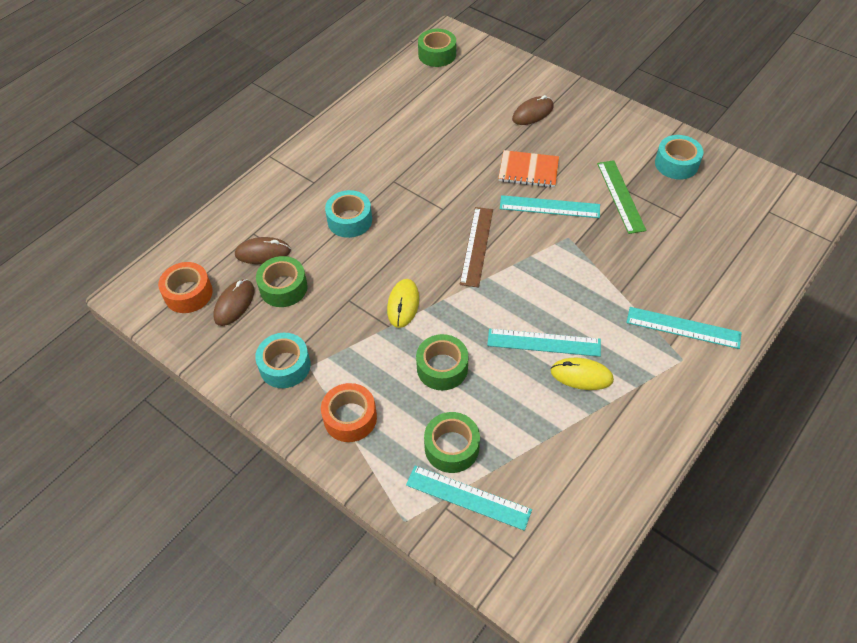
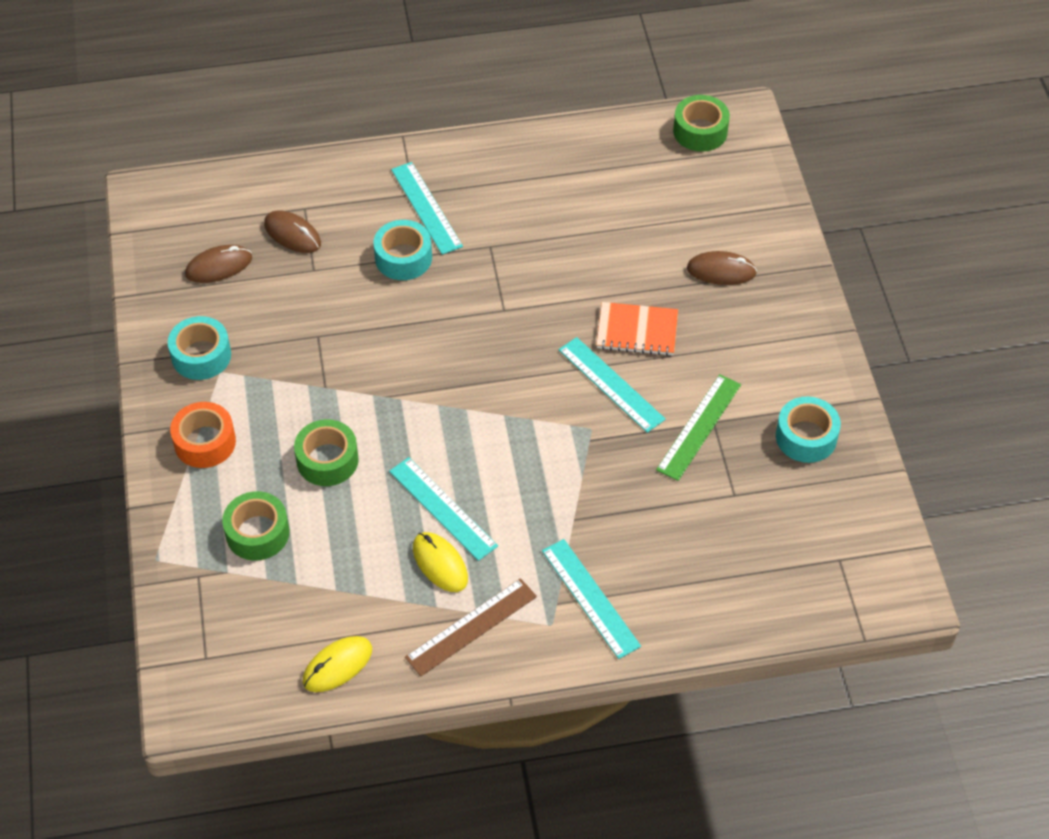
camera: 40 degrees right, 0 degrees up
(188, 293) = (191, 228): orange tape -> none
(283, 288) = (275, 282): green tape -> none
(403, 304) = (359, 376): yellow mouse -> yellow mouse (337, 665)
(468, 497) = (224, 583): turquoise ruler -> turquoise ruler (426, 208)
(476, 246) = (491, 371): brown ruler -> brown ruler (471, 626)
(528, 171) = (637, 331): orange notebook -> orange notebook turned 45 degrees counterclockwise

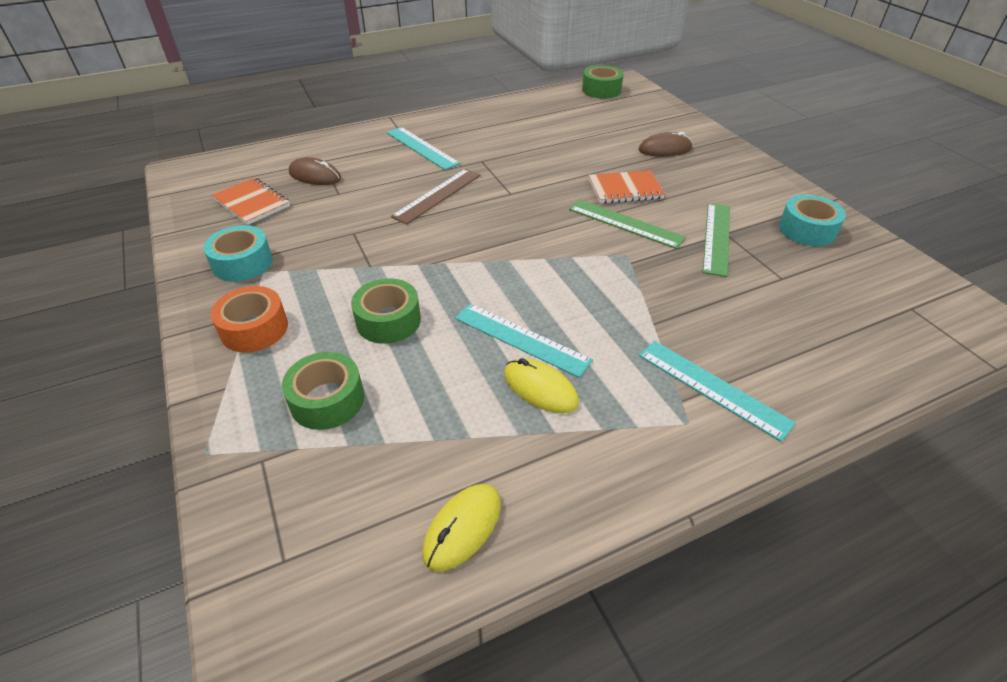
camera: 15 degrees left, 10 degrees down
(219, 266) = (252, 203): brown mouse -> orange notebook
(403, 258) = (414, 176): turquoise tape -> none
(471, 626) = (603, 444): brown ruler -> brown ruler (437, 195)
(611, 384) = (625, 223): turquoise ruler -> green ruler

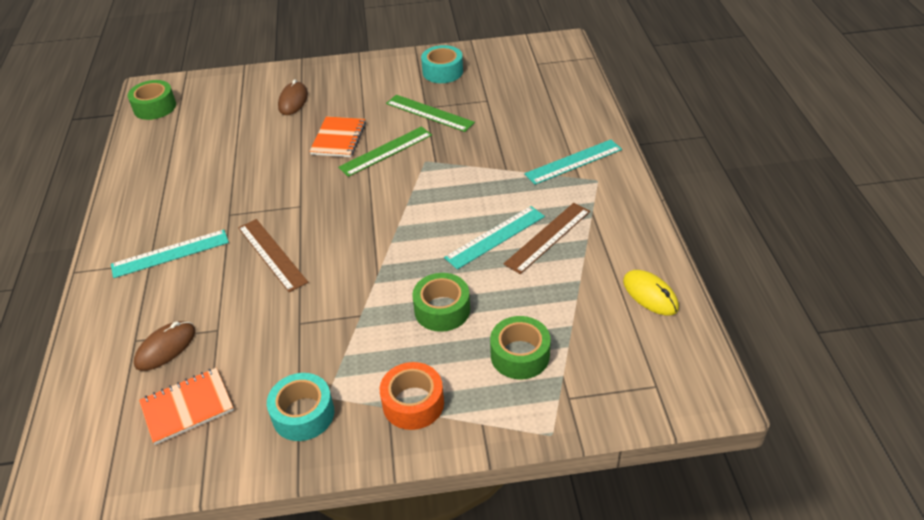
camera: 70 degrees left, 0 degrees up
(540, 388) = (548, 237): yellow mouse -> brown ruler

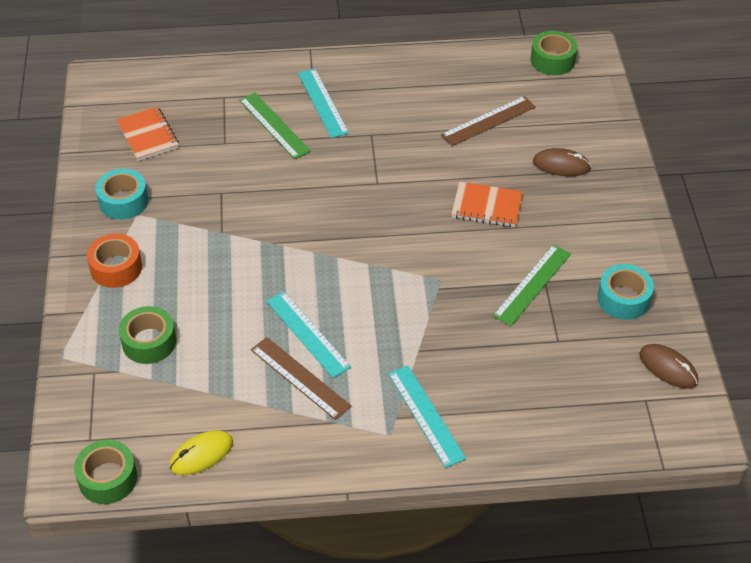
camera: 90 degrees right, 5 degrees up
(166, 348) = (211, 115): brown mouse -> brown mouse (668, 368)
(272, 254) = (310, 168): brown ruler -> brown ruler (488, 121)
(386, 151) = (460, 246): green ruler -> green ruler (274, 125)
(442, 310) = (216, 289): green tape -> green tape (107, 478)

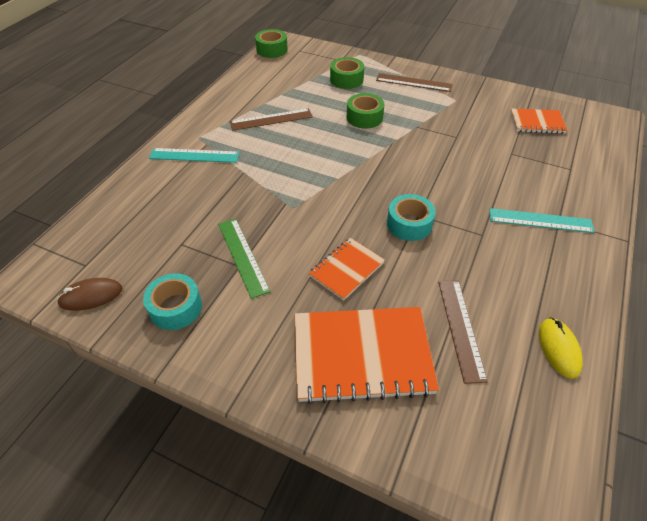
camera: 120 degrees right, 0 degrees up
(116, 268) = (413, 82): orange tape -> brown ruler
(123, 201) = (472, 98): turquoise tape -> turquoise tape (409, 224)
(201, 454) = (256, 76): yellow mouse -> yellow mouse (558, 348)
(274, 125) = (521, 183): green ruler -> none
(308, 333) = (301, 133): turquoise ruler -> none
(552, 60) = (547, 455): green tape -> green tape (364, 117)
(561, 165) = (362, 356): brown mouse -> orange notebook

